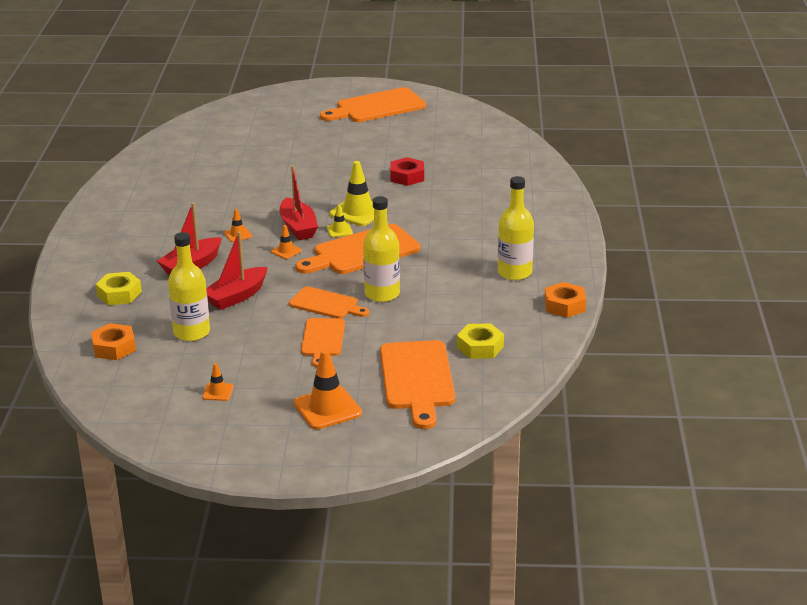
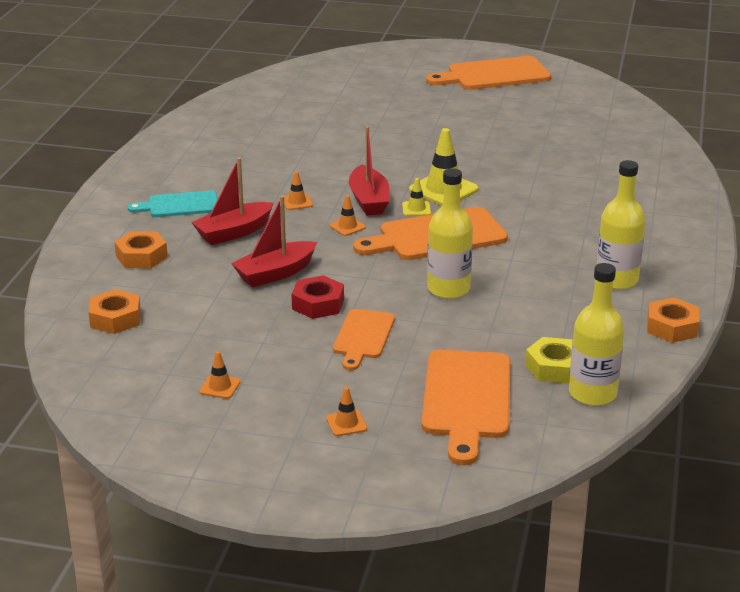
camera: 10 degrees right, 0 degrees up
(119, 294) = (141, 256): yellow nut -> orange nut
(138, 247) = (179, 205): none -> turquoise cutting board
(191, 332) = (210, 311): yellow bottle -> yellow bottle (592, 393)
(326, 304) = (378, 294): orange cutting board -> none
(327, 408) = (346, 423): orange traffic cone -> orange traffic cone, size x0.50
(407, 177) = (511, 155): red nut -> red nut (318, 304)

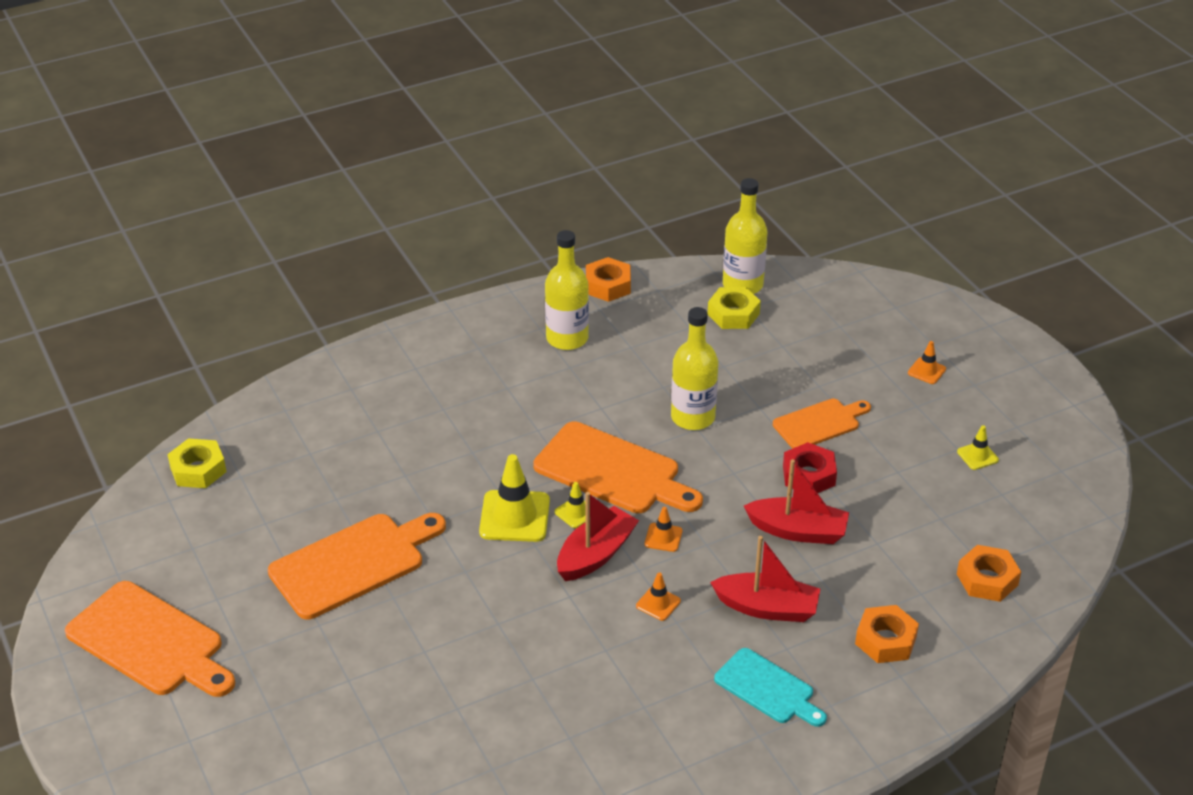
camera: 130 degrees left, 10 degrees up
(220, 387) = (977, 456): orange traffic cone -> yellow traffic cone
(466, 399) = (825, 334): orange cutting board -> orange cutting board (353, 563)
(630, 119) = (198, 469): none -> yellow nut

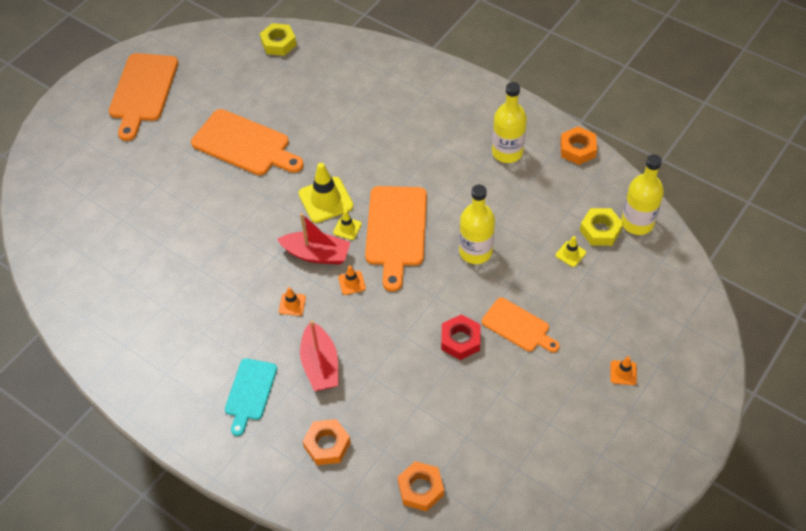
camera: 65 degrees right, 15 degrees up
(798, 531) = (402, 355): red boat -> none
(977, 456) = (549, 439): yellow traffic cone -> yellow traffic cone (570, 254)

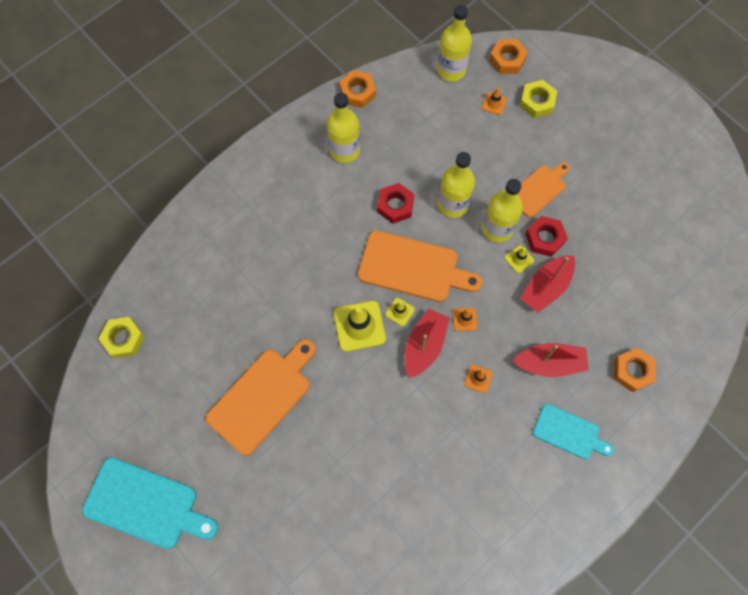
camera: 80 degrees left, 15 degrees up
(143, 91) = (146, 504): orange cutting board -> turquoise cutting board
(404, 349) = (546, 287): none -> red boat
(420, 489) = (682, 302): orange nut -> orange nut (507, 60)
(459, 204) = (395, 206): none -> red nut
(459, 295) = (497, 228): none -> yellow bottle
(570, 254) = (472, 129): yellow traffic cone -> yellow traffic cone (519, 259)
(600, 230) = (453, 100): yellow nut -> yellow nut (537, 102)
(623, 372) = (597, 123): orange traffic cone -> orange traffic cone (494, 103)

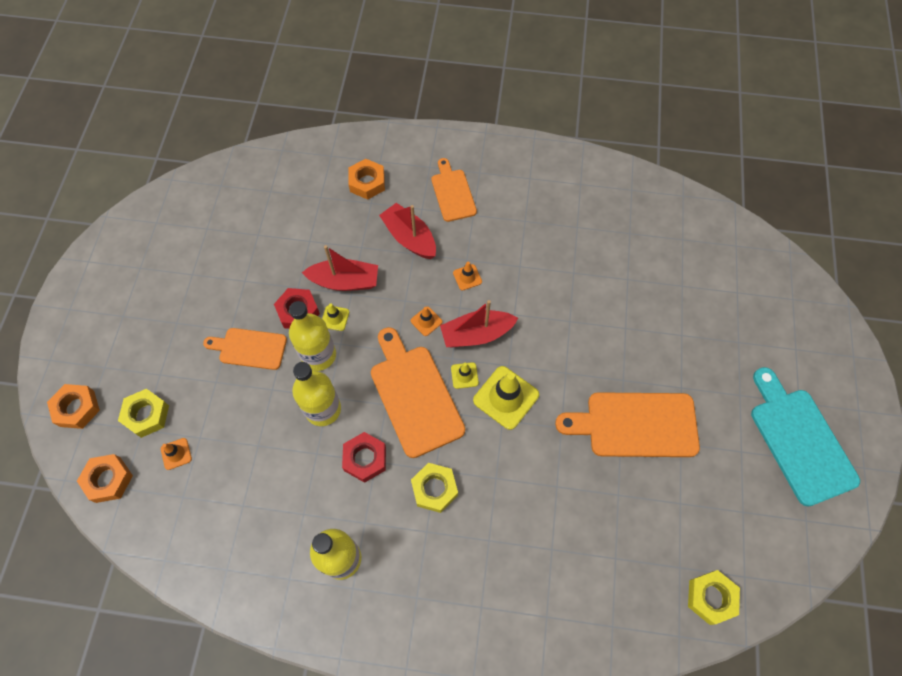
camera: 130 degrees left, 5 degrees down
(338, 232) = (434, 489): none -> yellow nut
(357, 92) = (258, 605): orange nut -> orange nut (77, 408)
(451, 70) = (160, 527): yellow bottle -> none
(569, 432) = (452, 193): turquoise cutting board -> orange cutting board

